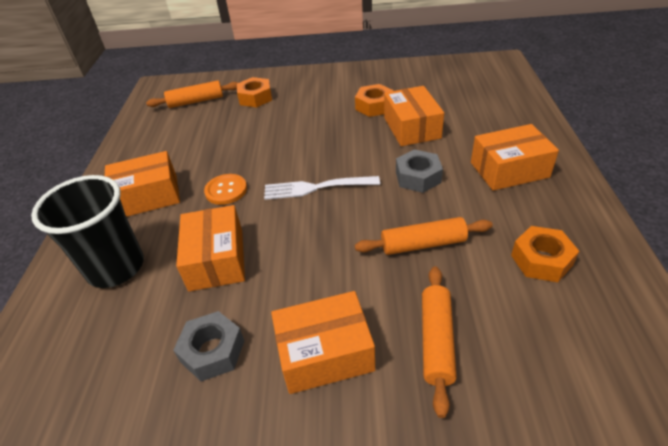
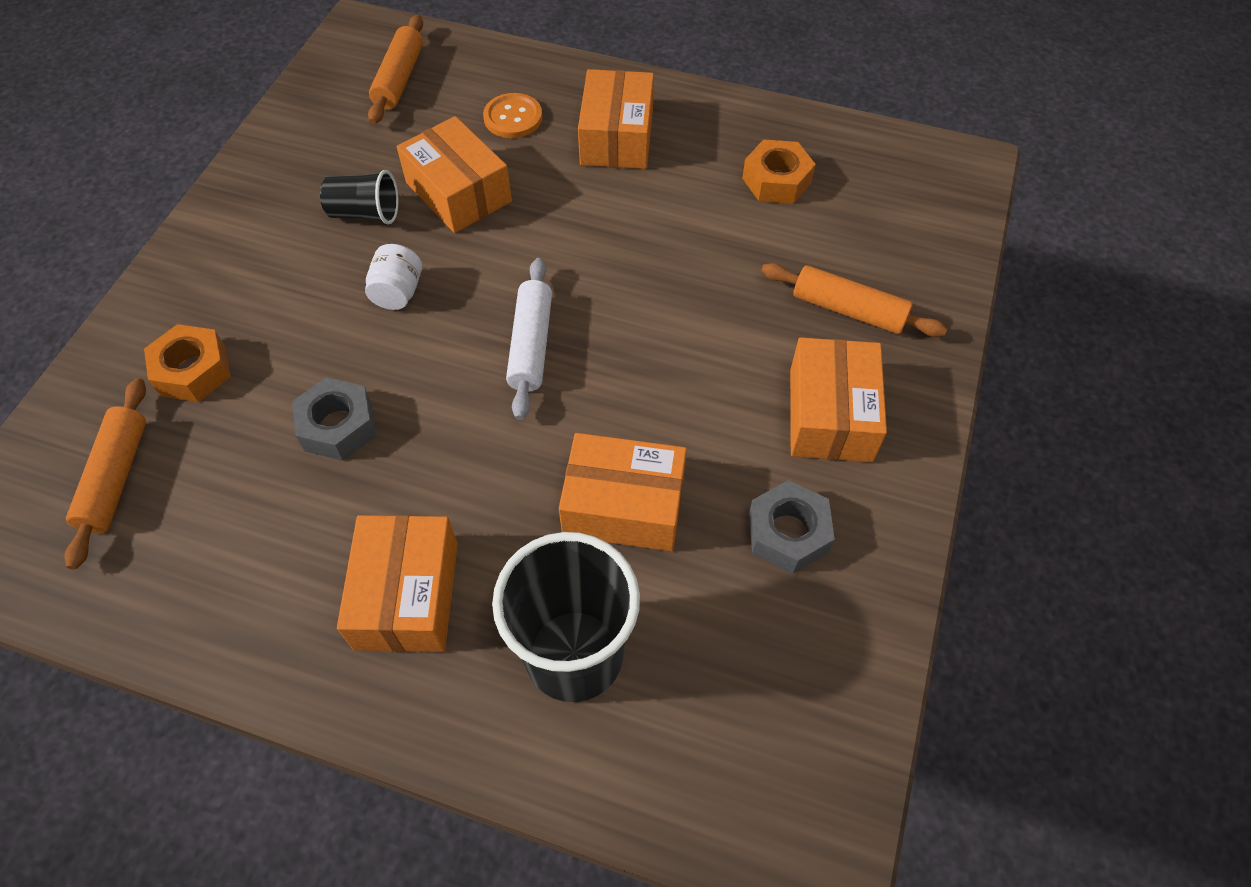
camera: 75 degrees left, 15 degrees up
(226, 190) = (464, 468): orange button -> orange button (513, 118)
(317, 187) = (531, 345): white fork -> white rolling pin
(329, 133) = (398, 292): none -> white jar
(374, 106) = (365, 214): orange nut -> black cup
(411, 128) = (458, 192): orange box -> orange box turned 45 degrees clockwise
(418, 177) = (577, 227): grey nut -> grey nut (338, 426)
(423, 244) = (705, 269): orange rolling pin -> orange rolling pin (399, 79)

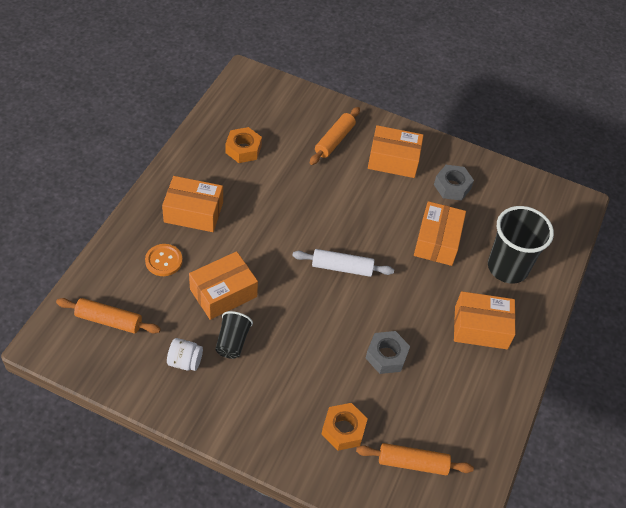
camera: 90 degrees left, 5 degrees down
(398, 292) = (298, 326): white jar -> white jar (185, 361)

